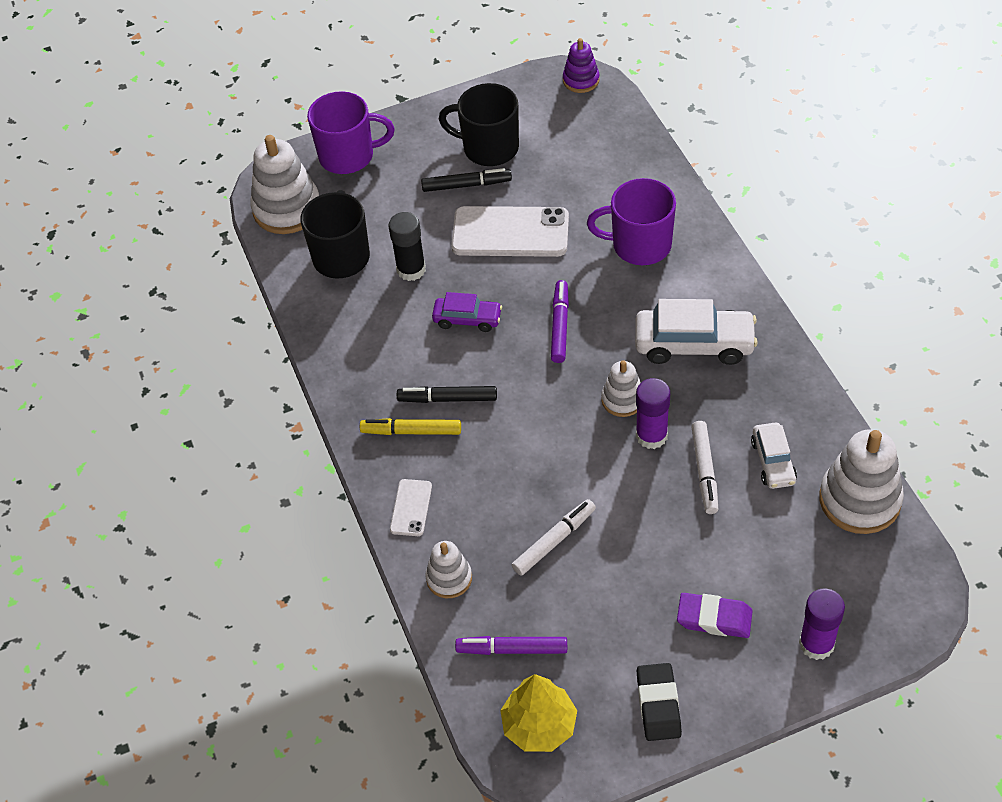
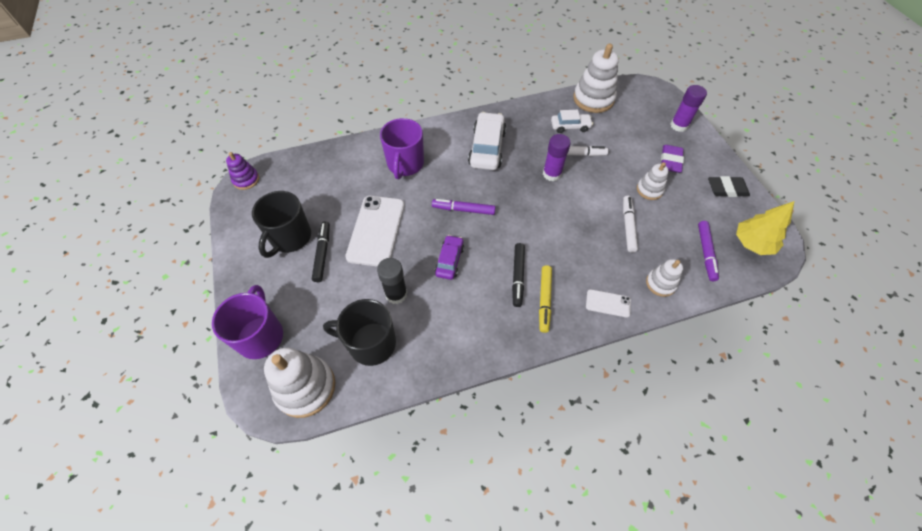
camera: 90 degrees left, 5 degrees up
(554, 541) = (628, 226): white marker -> white marker turned 45 degrees clockwise
(622, 399) = (525, 184): white stacking toy -> white stacking toy (649, 190)

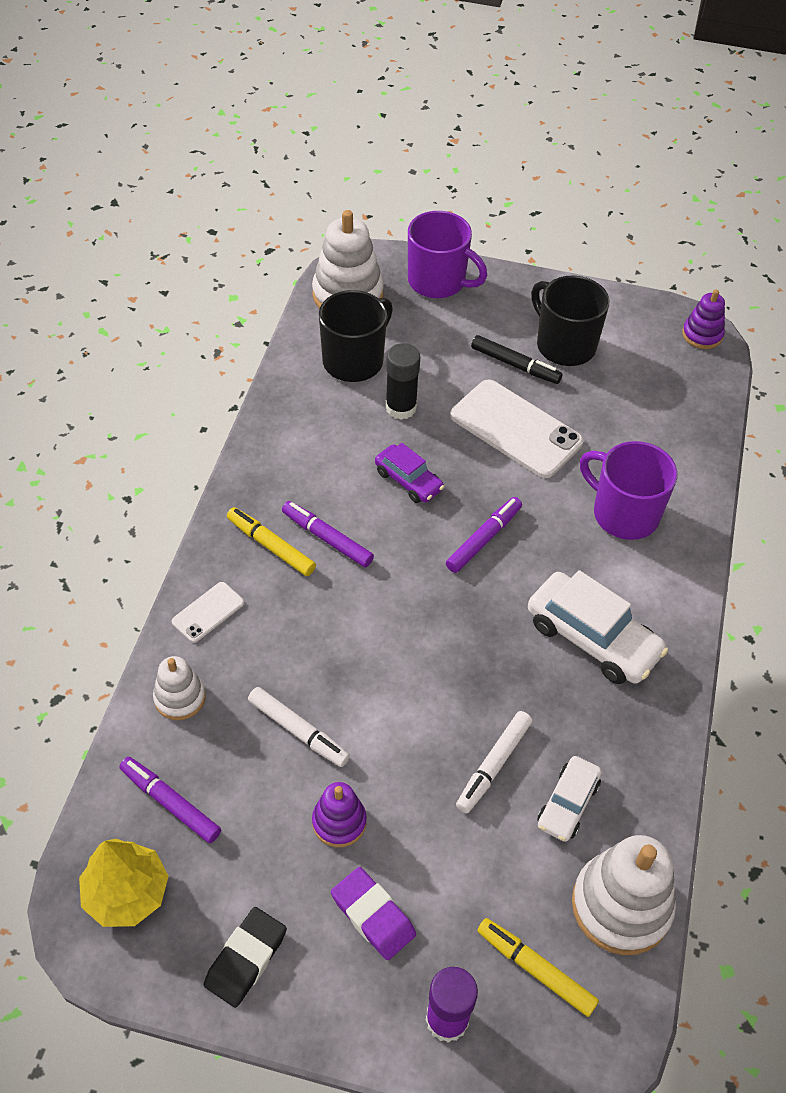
camera: 120 degrees right, 5 degrees down
(518, 276) = (327, 538): black marker -> purple marker
(552, 174) = (474, 696): purple glue stick -> none
(638, 111) = (535, 969): none -> yellow marker
(649, 190) = (339, 822): white stacking toy -> purple stacking toy

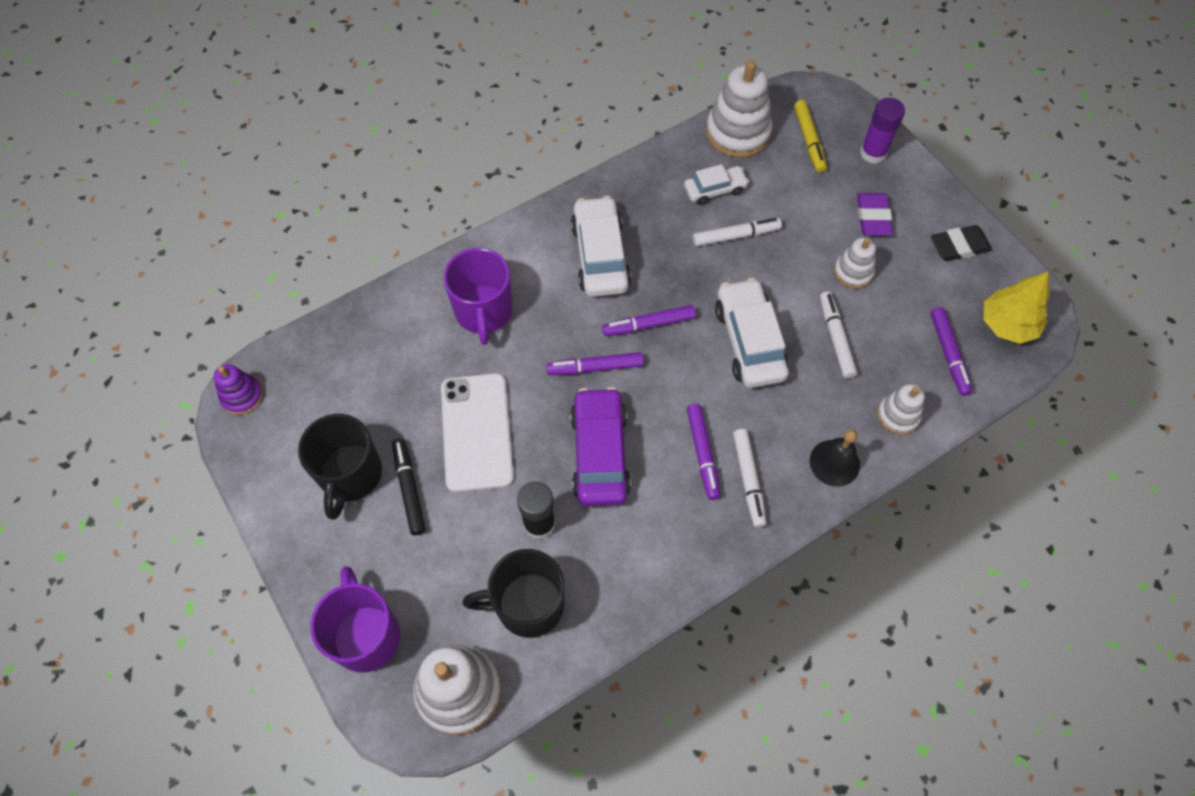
camera: 135 degrees left, 10 degrees up
(208, 612) = (834, 462): white phone -> black bell
(271, 546) = (748, 480): yellow marker -> white marker
(339, 822) = (853, 272): purple stacking toy -> white stacking toy
(377, 663) = (749, 341): none -> white car
(408, 480) = (599, 453): purple car -> purple car, size x1.71
(480, 609) = (649, 324): none -> purple marker

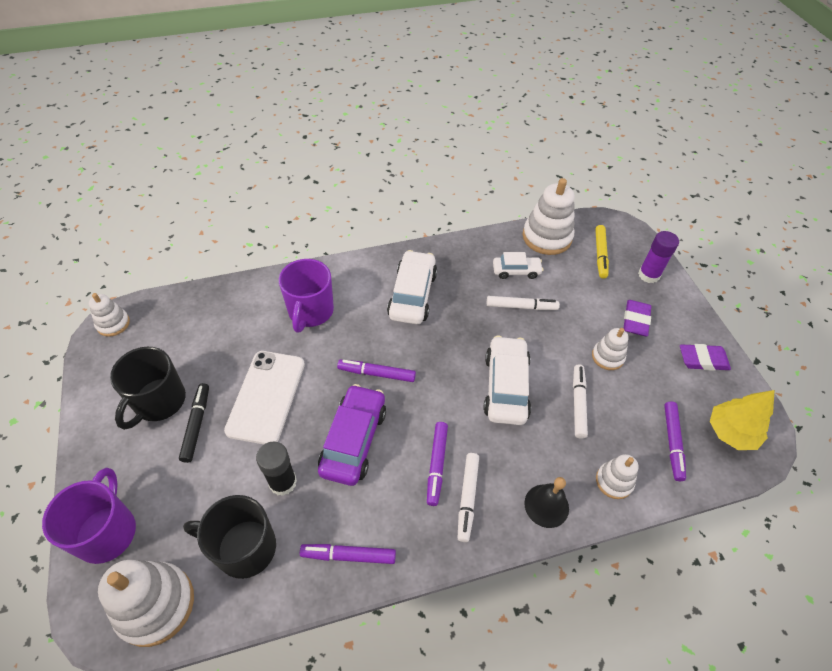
camera: 15 degrees right, 10 degrees down
(242, 396) = (113, 324): purple stacking toy -> white stacking toy
(649, 324) = (430, 353): purple marker -> purple marker (348, 555)
(959, 246) = (702, 360): black eraser -> purple eraser

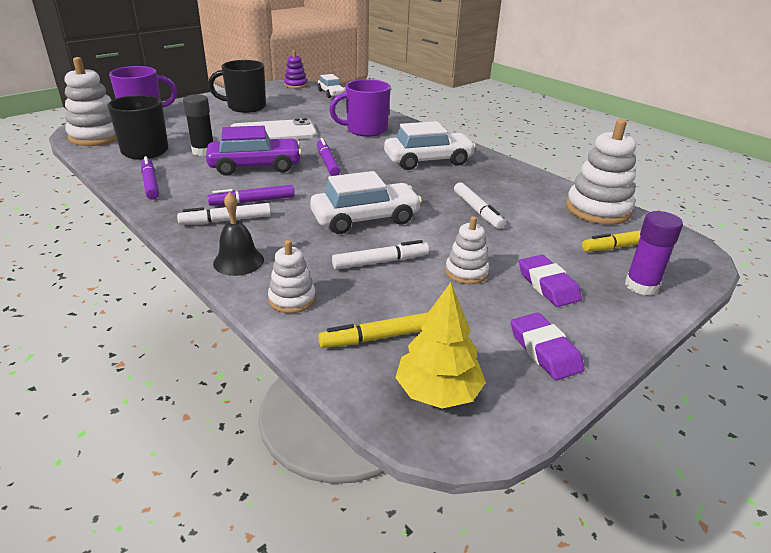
camera: 65 degrees right, 20 degrees down
(113, 324) = (295, 85): white stacking toy -> purple stacking toy
(196, 425) = (234, 119): black marker -> none
(516, 271) = (523, 201): white car -> white car (331, 93)
(635, 320) = (548, 285): purple eraser -> purple eraser turned 75 degrees clockwise
(672, 443) = (378, 337): purple marker -> yellow marker

